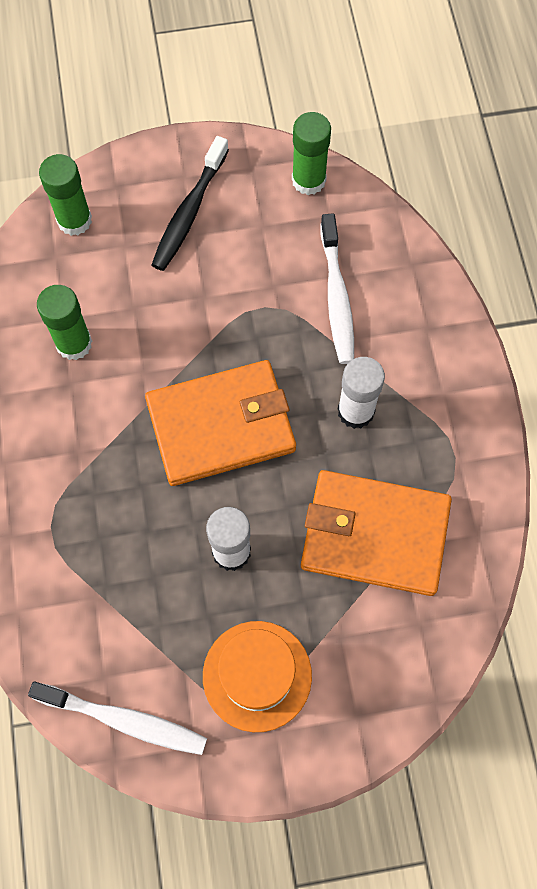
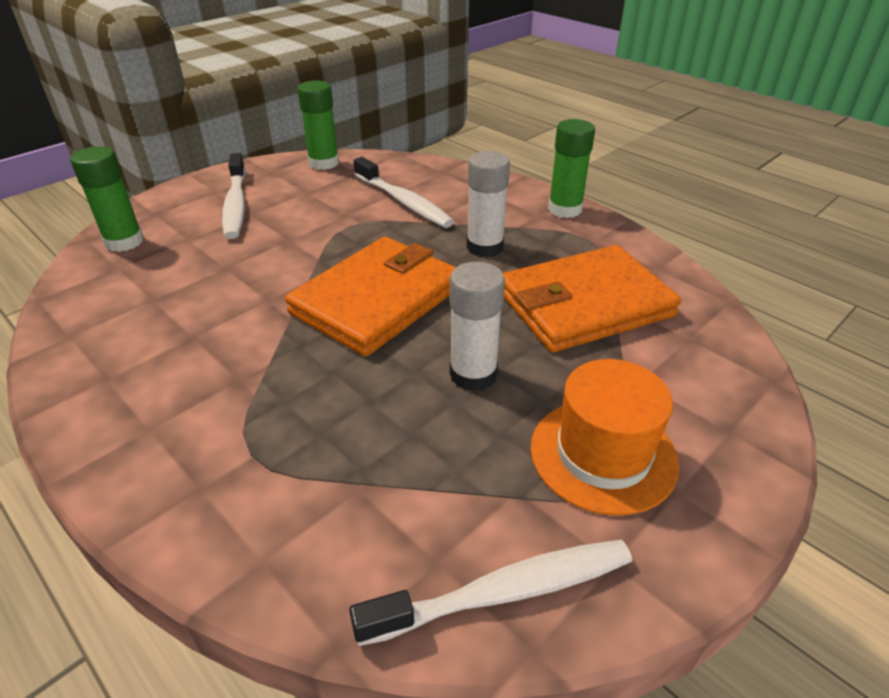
camera: 35 degrees left, 30 degrees down
(74, 343) = (177, 309): green glue stick -> green glue stick (564, 209)
(189, 212) = (236, 205): black toothbrush -> white toothbrush

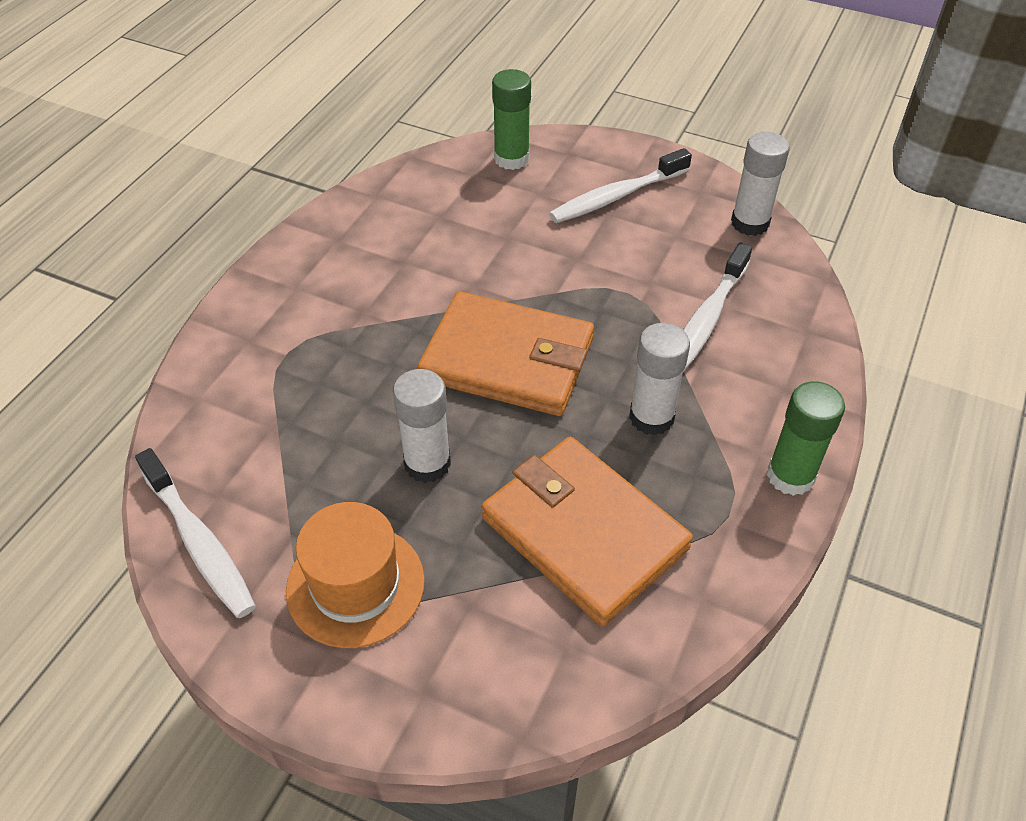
camera: 70 degrees right, 10 degrees up
(324, 163) = (750, 223): green glue stick -> white glue stick

